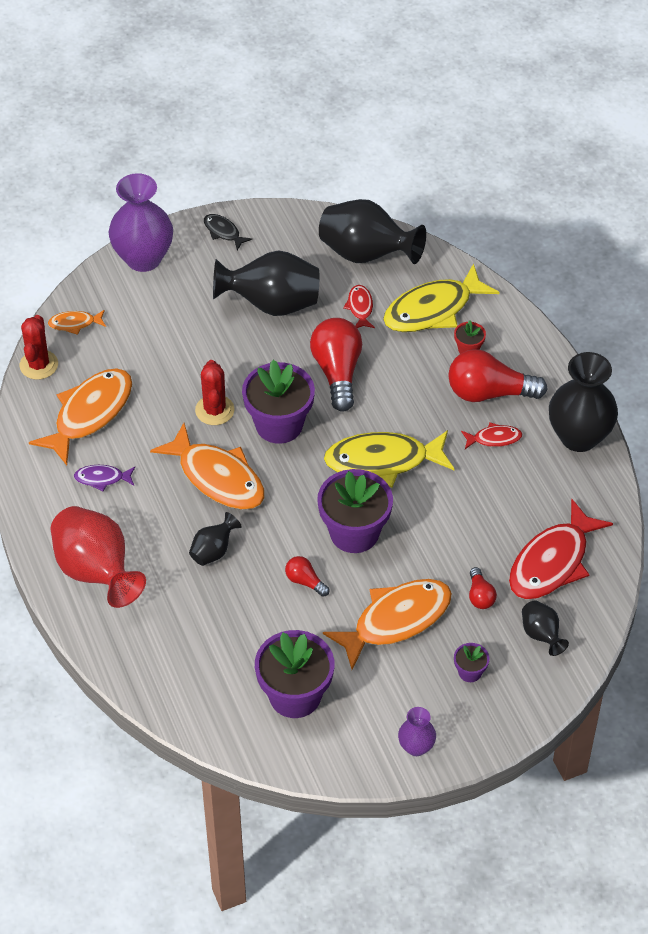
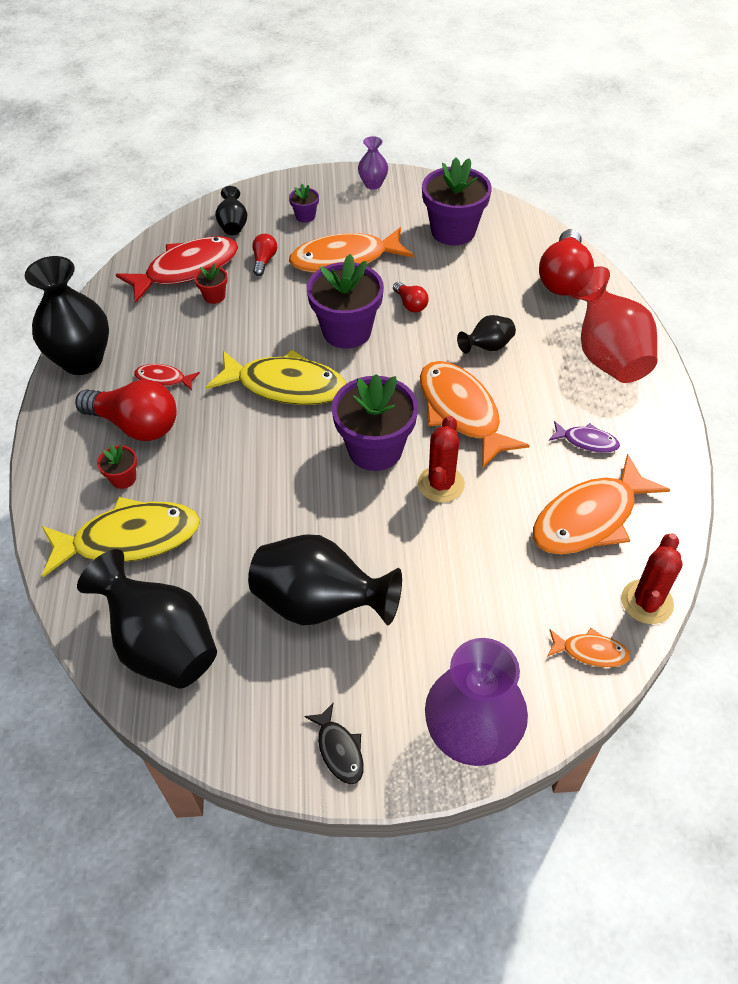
camera: 160 degrees left, 0 degrees up
(337, 372) = (283, 491): red light bulb -> red light bulb (563, 278)
(360, 307) = (213, 567): red fish -> none
(504, 538) = (214, 296): none -> red flower pot

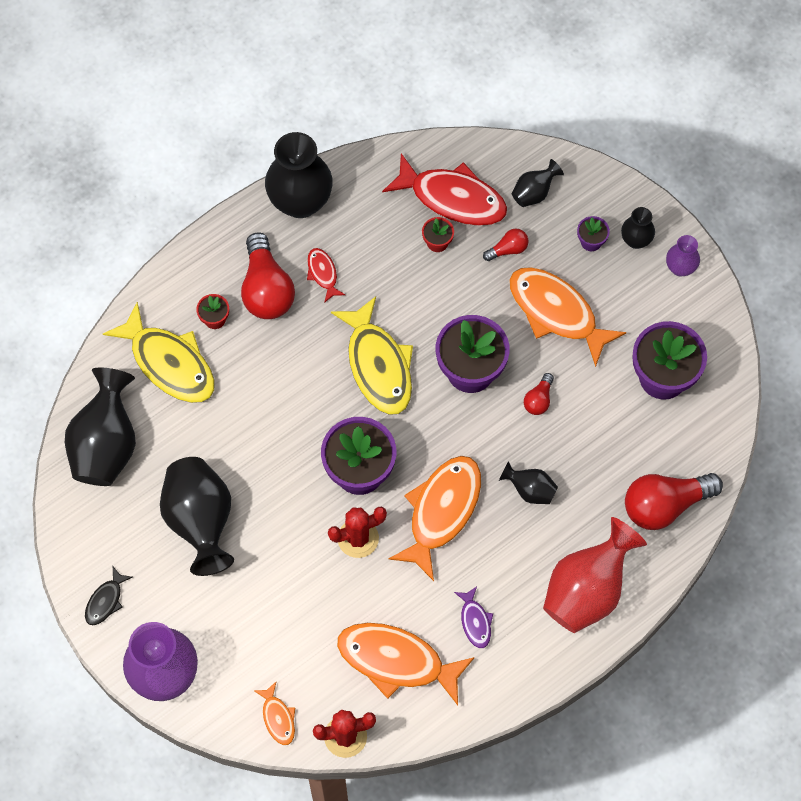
camera: 55 degrees right, 15 degrees up
(328, 195) = (635, 240): none -> black vase

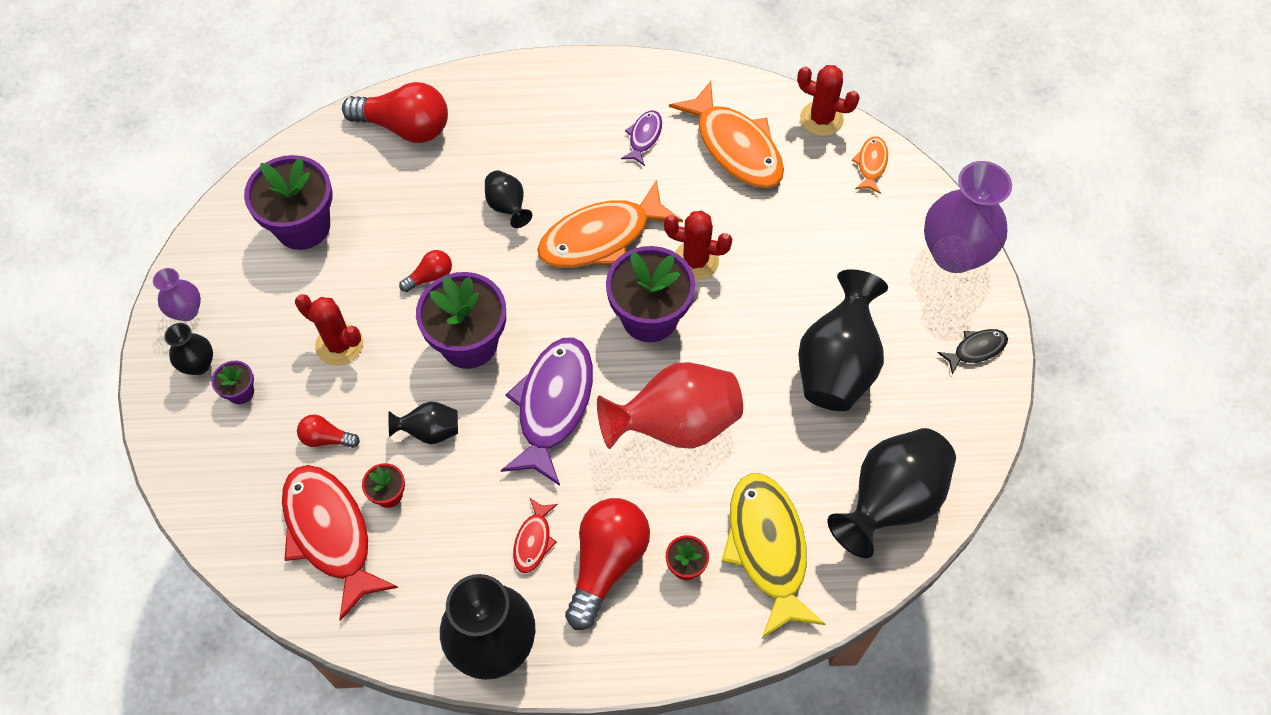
camera: 145 degrees left, 5 degrees down
(378, 365) = (553, 405): yellow fish -> purple fish
(534, 193) = (245, 481): black vase -> black vase (430, 431)
(556, 312) = (339, 345): orange fish -> red cactus
(587, 590) = (530, 105): red vase -> red vase (675, 425)

